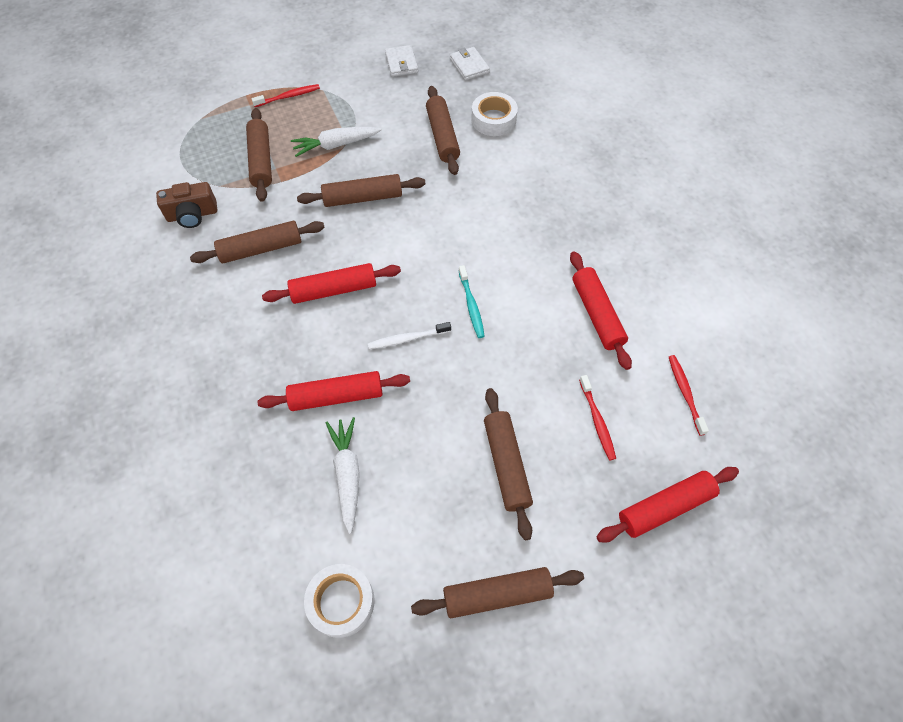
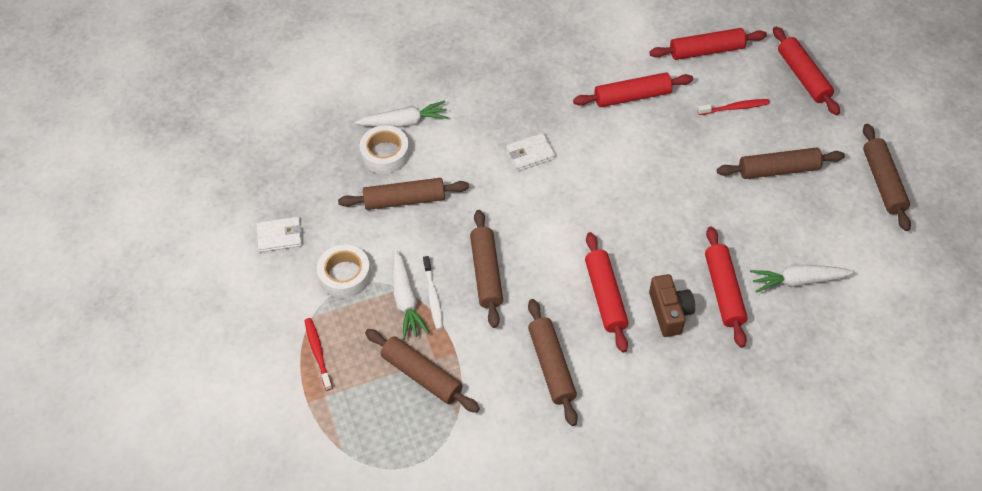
camera: 85 degrees left, 5 degrees down
(192, 215) = (500, 441): brown camera -> brown camera (669, 312)
(261, 160) = (422, 375): brown rolling pin -> brown rolling pin turned 45 degrees clockwise
(341, 602) = (904, 283): white tape -> white tape (345, 275)
(407, 339) = (660, 235): white toothbrush -> white toothbrush (433, 296)
(469, 66) = (296, 171): white wallet -> white wallet (530, 154)
(471, 305) = (623, 185): turquoise toothbrush -> none
(533, 129) = (404, 122): none -> white carrot
(685, 393) = (706, 50): red toothbrush -> red rolling pin

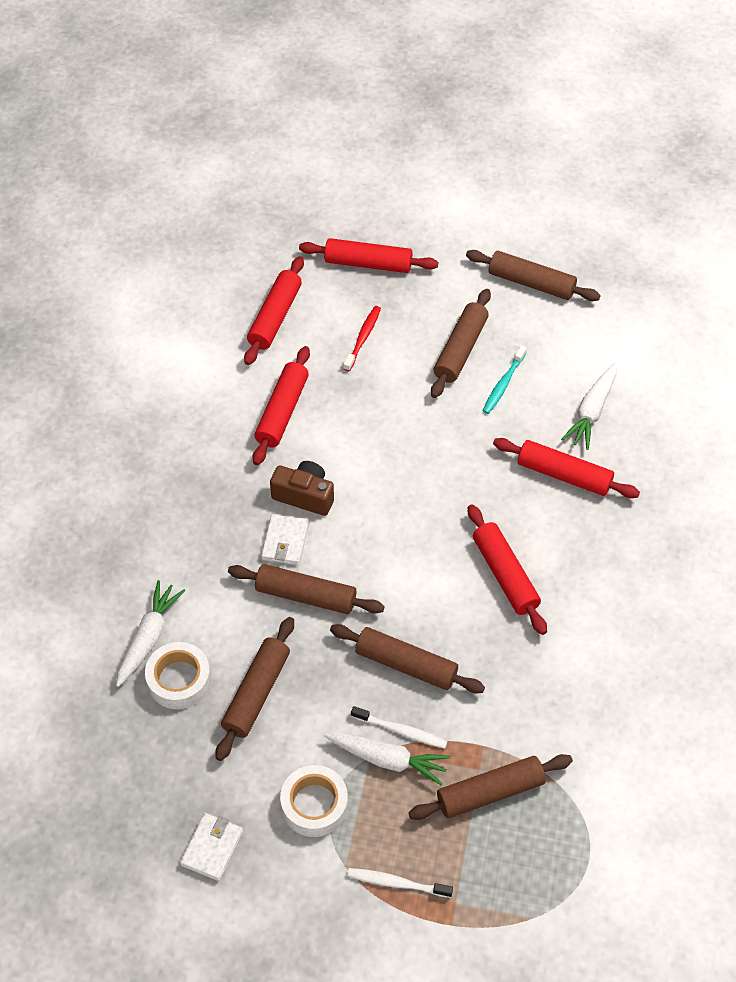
camera: 60 degrees left, 0 degrees up
(318, 353) = (397, 883): red toothbrush -> white toothbrush
(551, 366) = (554, 667): brown rolling pin -> brown rolling pin (306, 596)
(605, 296) = (505, 575): red rolling pin -> red rolling pin turned 45 degrees clockwise
(669, 312) = (558, 532): brown camera -> brown camera (304, 496)
(771, 212) = (503, 384): none -> turquoise toothbrush

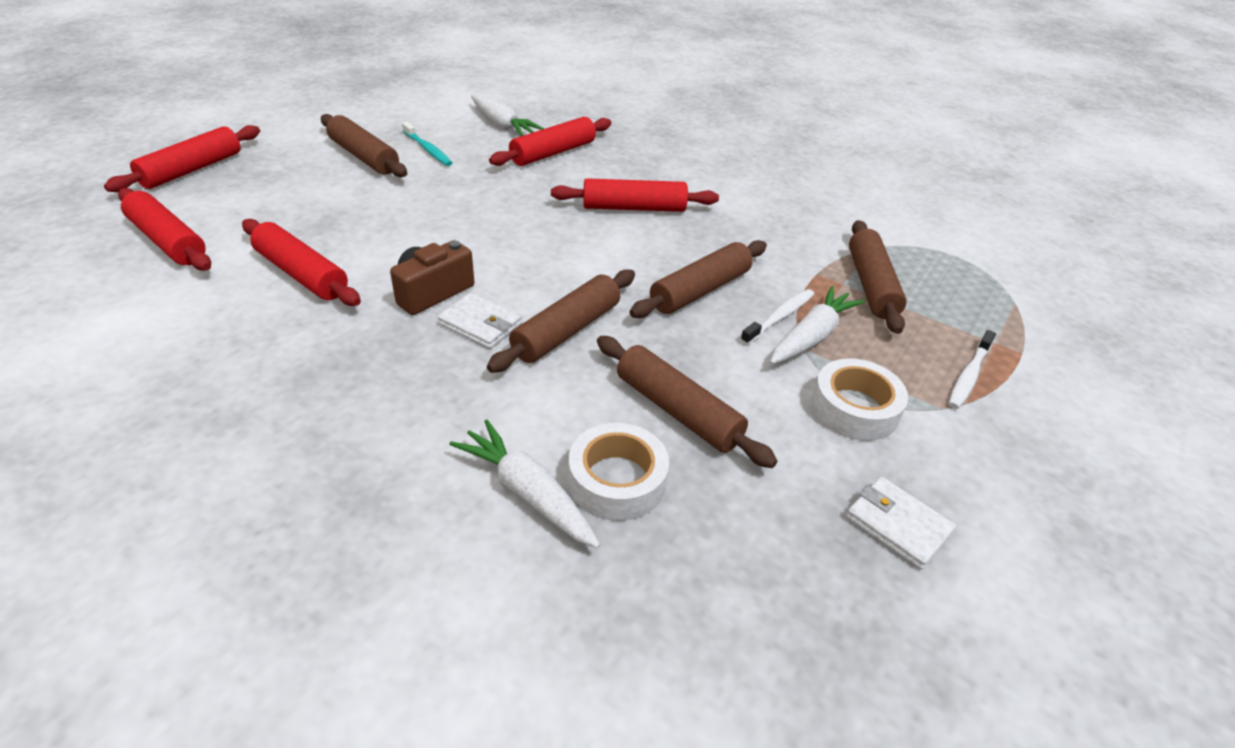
camera: 70 degrees left, 15 degrees down
(363, 338) = (277, 198): red toothbrush -> none
(531, 283) = (339, 109): brown rolling pin -> none

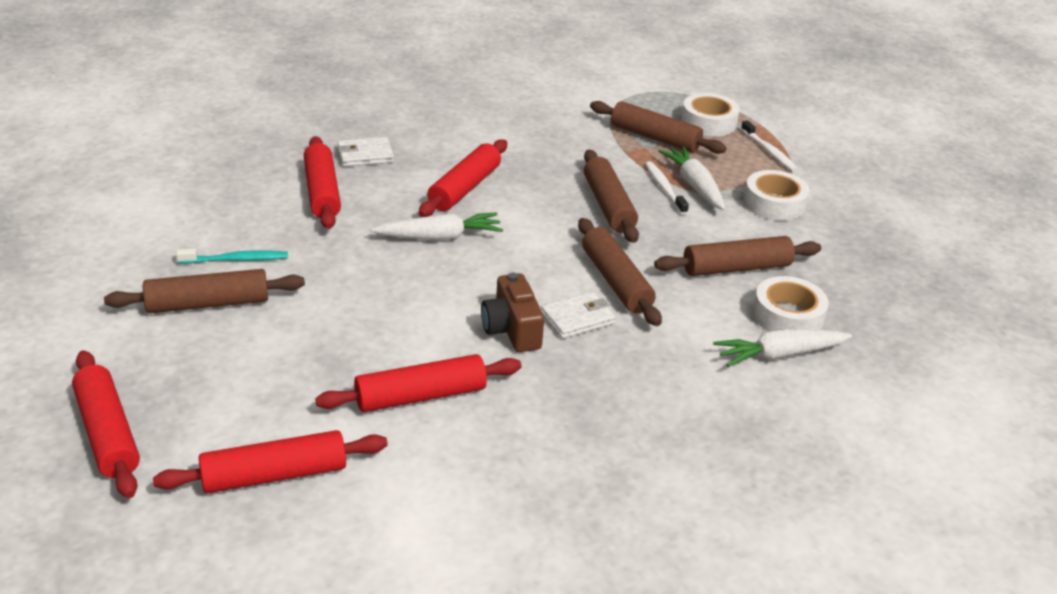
camera: 60 degrees left, 5 degrees down
(502, 124) = (227, 200): white carrot -> white carrot (439, 237)
(897, 525) = (873, 234): white wallet -> white wallet (365, 155)
(961, 313) = (708, 122): none -> white tape

